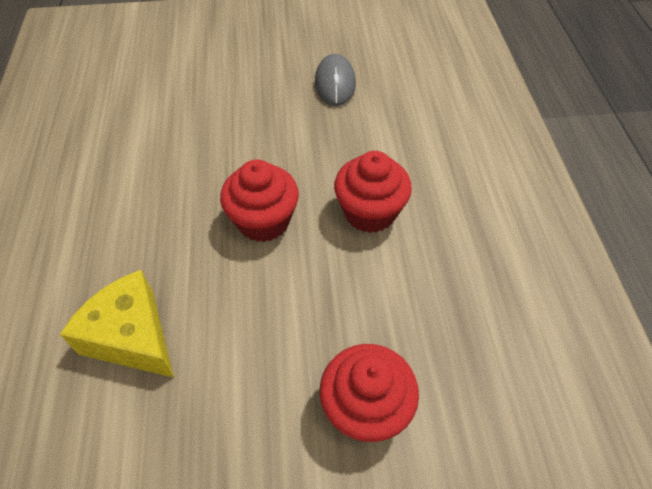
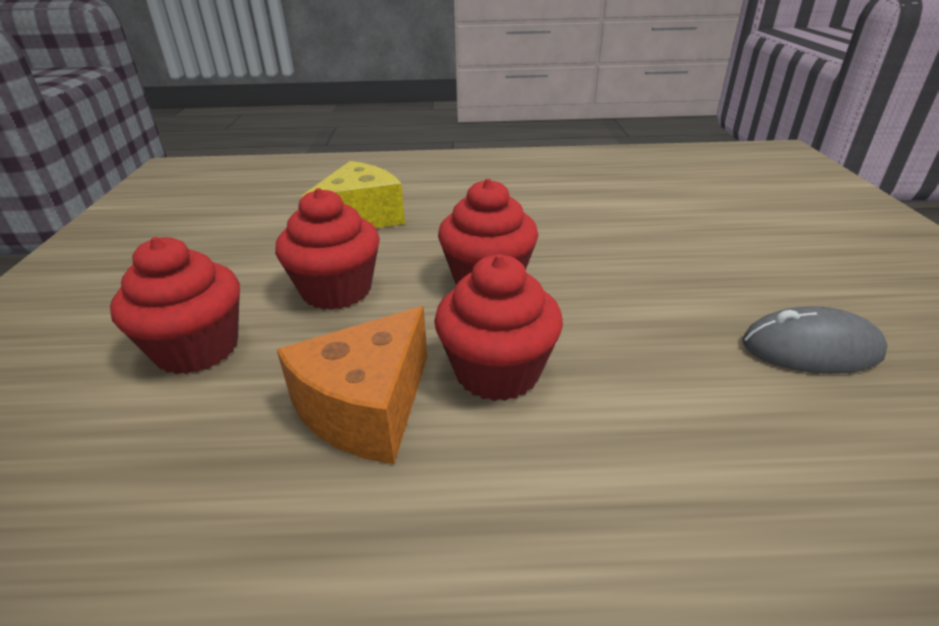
camera: 95 degrees right, 20 degrees down
(278, 324) = (337, 290): none -> red cupcake
(411, 275) = (366, 407): none -> orange cheese

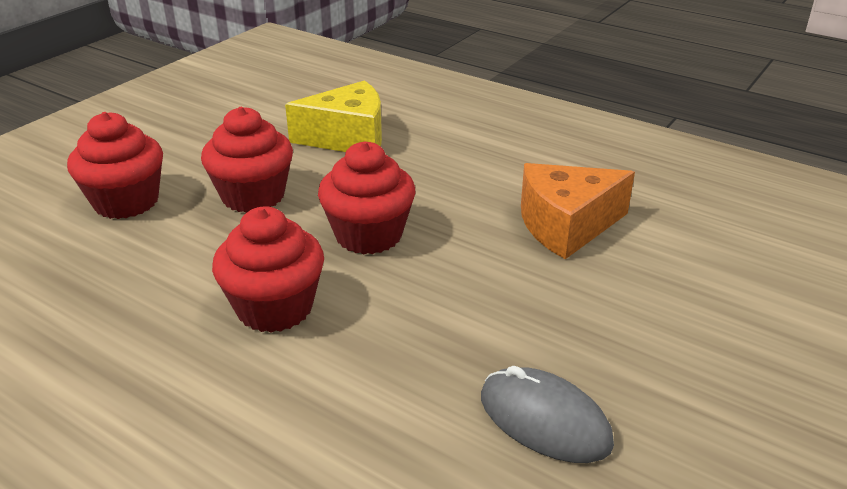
camera: 35 degrees right, 0 degrees up
(366, 407) = (168, 289): orange cheese -> orange cheese (566, 225)

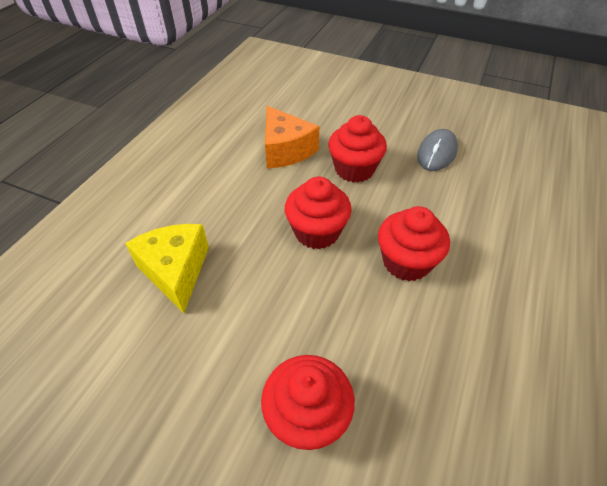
camera: 100 degrees left, 15 degrees up
(253, 196) = (280, 313): red cupcake -> red cupcake (354, 169)

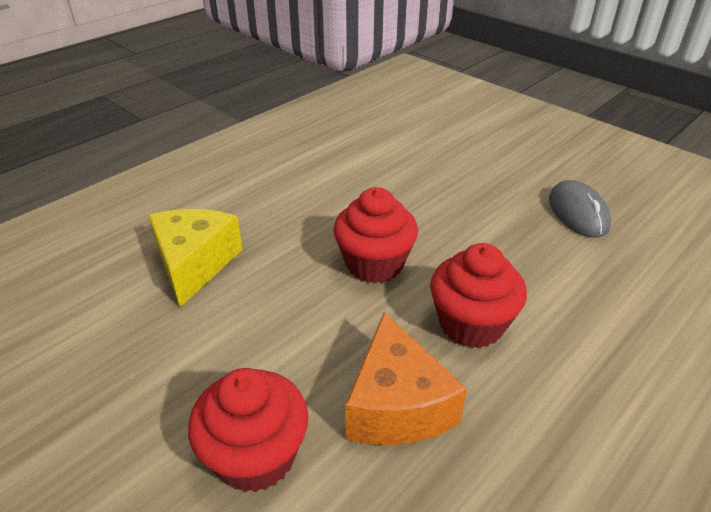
camera: 20 degrees right, 10 degrees down
(286, 150) = (383, 172): orange cheese -> orange cheese (397, 405)
(354, 169) = (457, 208): red cupcake -> none
(436, 153) = (578, 213): grey mouse -> grey mouse turned 60 degrees counterclockwise

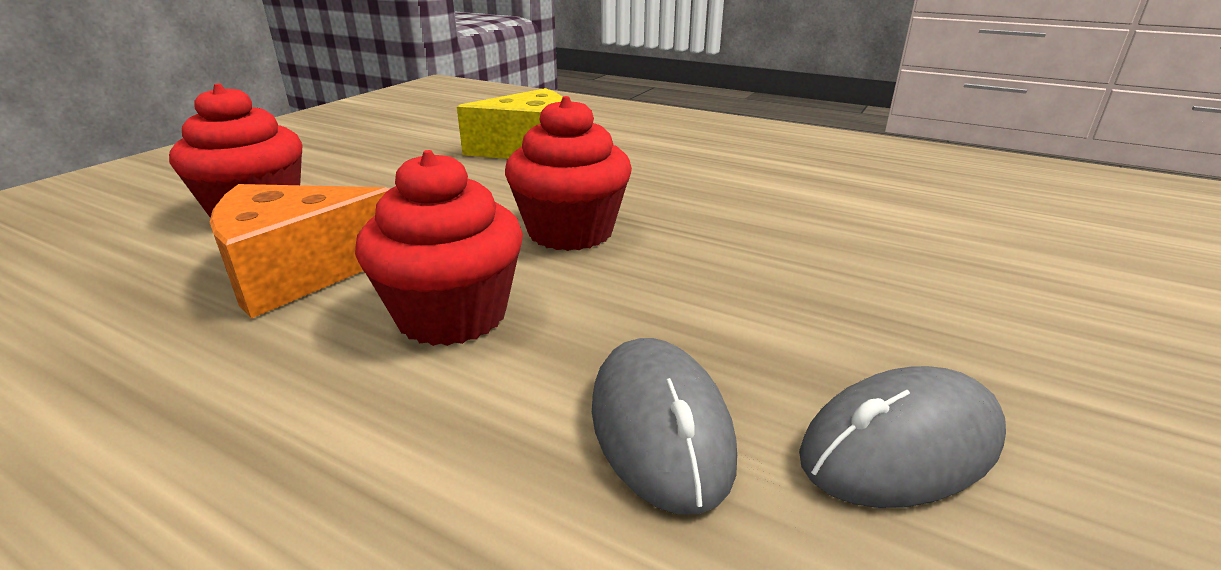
camera: 75 degrees right, 10 degrees down
(569, 266) = (660, 427): none -> grey mouse

